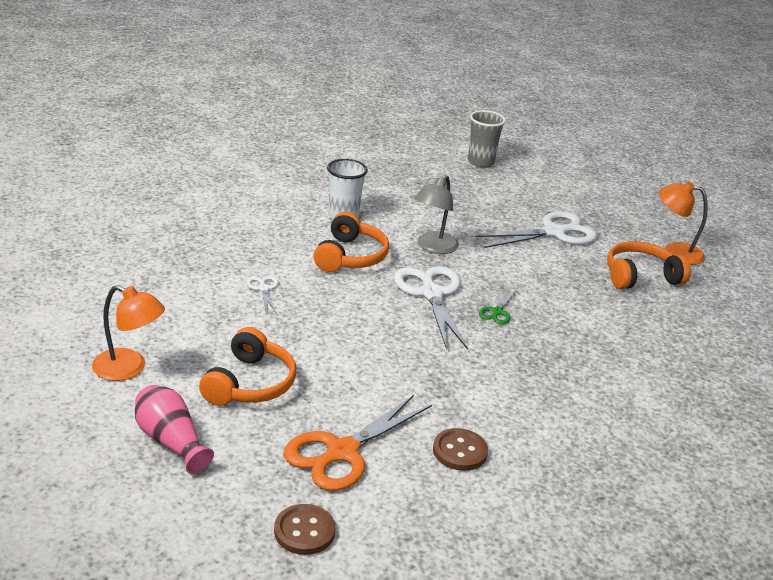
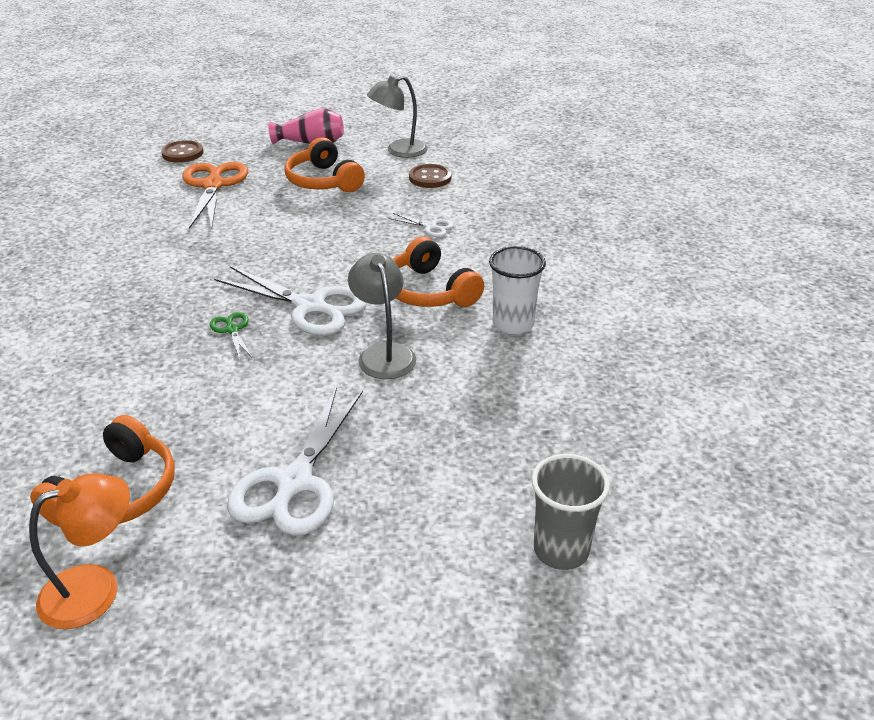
camera: 135 degrees right, 5 degrees up
(129, 368) = (399, 151): orange lamp -> grey lamp
(460, 451) = (139, 223): brown button -> brown button (430, 178)

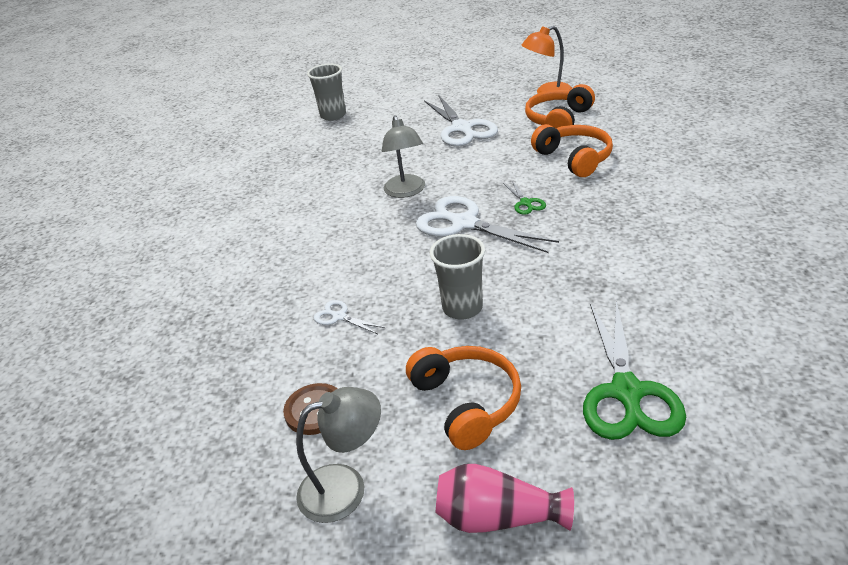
camera: 170 degrees left, 0 degrees up
(182, 153) = (725, 484): brown button -> none
(213, 185) = (626, 392): orange scissors -> green scissors
(295, 482) = (461, 128): white scissors -> white scissors turned 135 degrees clockwise
(321, 231) = (462, 308): none -> grey cup
(429, 291) = (360, 241): orange headphones -> orange headphones (574, 158)
(513, 324) = (302, 216): white cup -> none

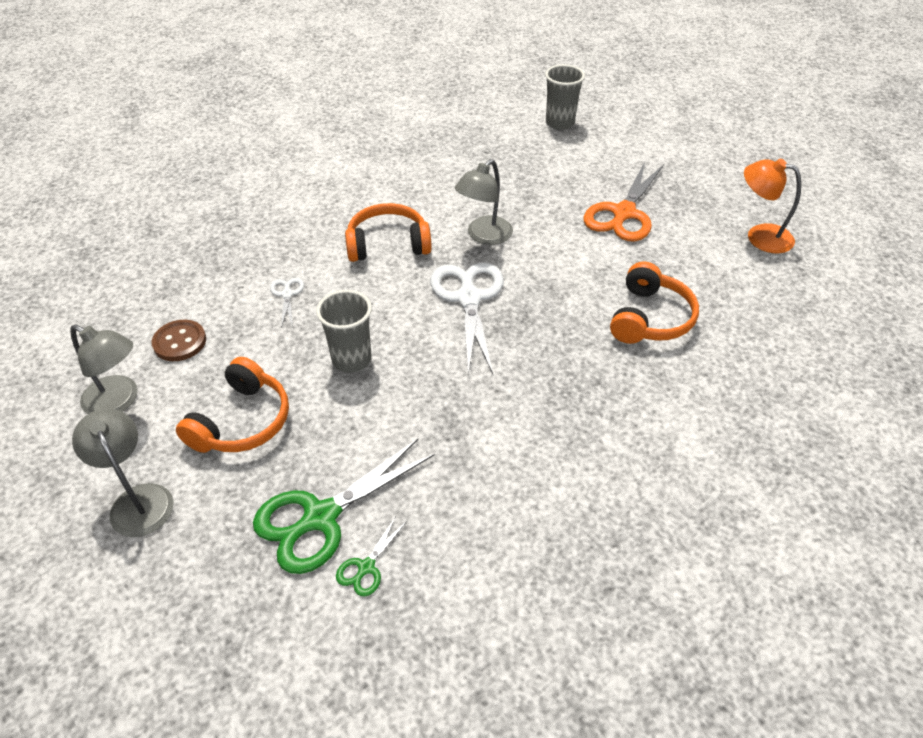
camera: 45 degrees right, 10 degrees up
(461, 128) = (623, 213): white scissors -> orange scissors
(498, 517) = (138, 500): pink vase -> grey lamp
(525, 203) = (538, 322): green scissors -> green scissors (366, 567)
(558, 120) = (713, 270): orange headphones -> orange headphones (388, 244)

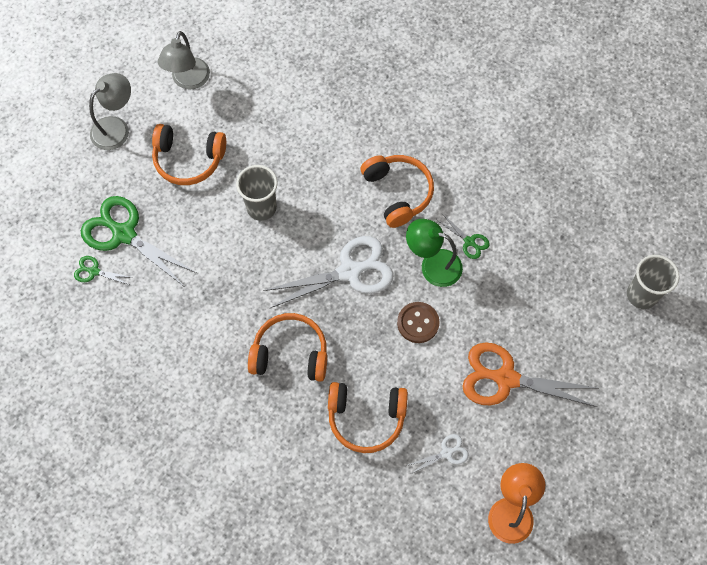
camera: 75 degrees right, 20 degrees up
(180, 342) = (249, 92): brown button -> brown button (418, 323)
(287, 294) = (317, 141): white scissors -> white scissors (446, 453)
(467, 207) = (469, 241): none -> green scissors
(484, 236) = (433, 265): grey lamp -> green lamp
(557, 367) = (290, 353): none -> orange headphones

